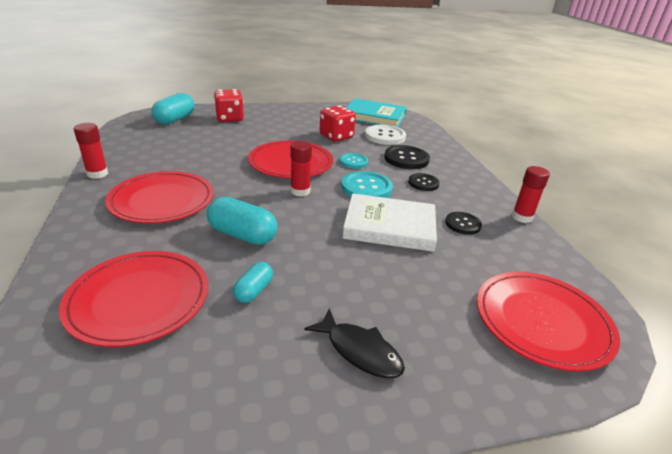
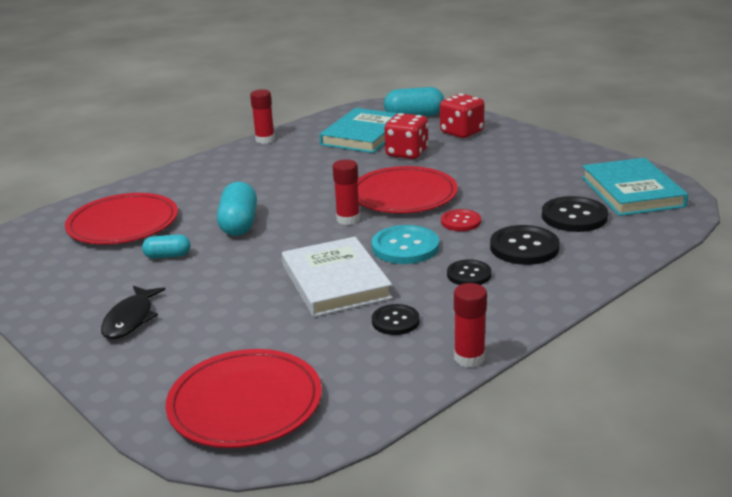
camera: 65 degrees right, 5 degrees down
(162, 200) = (254, 176): red plate -> none
(171, 141) = (363, 135): none -> turquoise book
(336, 137) = (516, 192): red dice -> red dice (407, 153)
(353, 162) = (461, 222): turquoise button -> red button
(385, 136) = (574, 216): white button -> black button

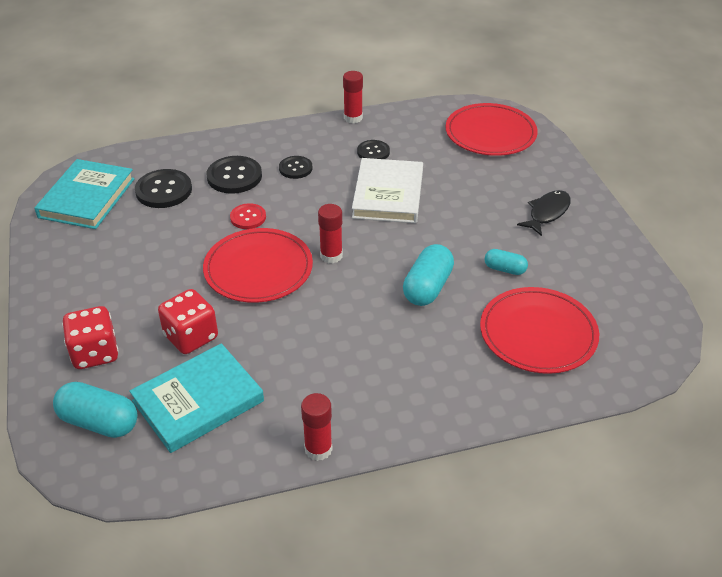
camera: 155 degrees left, 15 degrees up
(405, 247) = (313, 208): turquoise button -> none

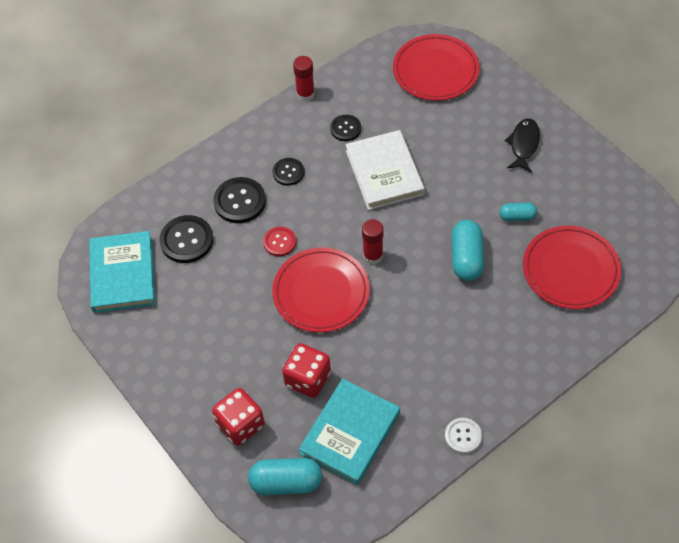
camera: 20 degrees left, 15 degrees up
(318, 449) = (463, 436): red glue stick -> white button

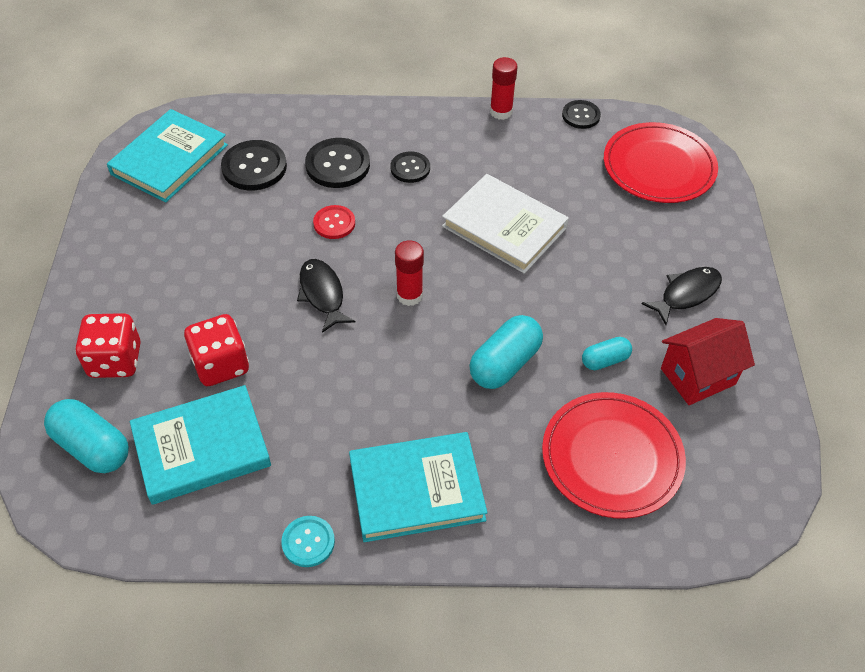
camera: 35 degrees right, 5 degrees down
(321, 292) = (322, 294): red plate -> black fish
(345, 129) = (508, 164): black button -> black button (581, 115)
(384, 173) = (504, 227): white book -> white book turned 75 degrees counterclockwise
(463, 436) = (308, 542): white button -> turquoise button
(490, 364) = (416, 489): none -> turquoise book
(517, 216) = (605, 360): turquoise capsule -> turquoise capsule turned 60 degrees counterclockwise
(572, 191) = (697, 376): none -> red house

